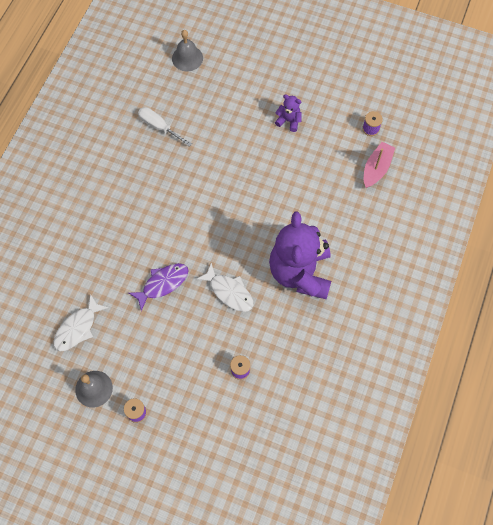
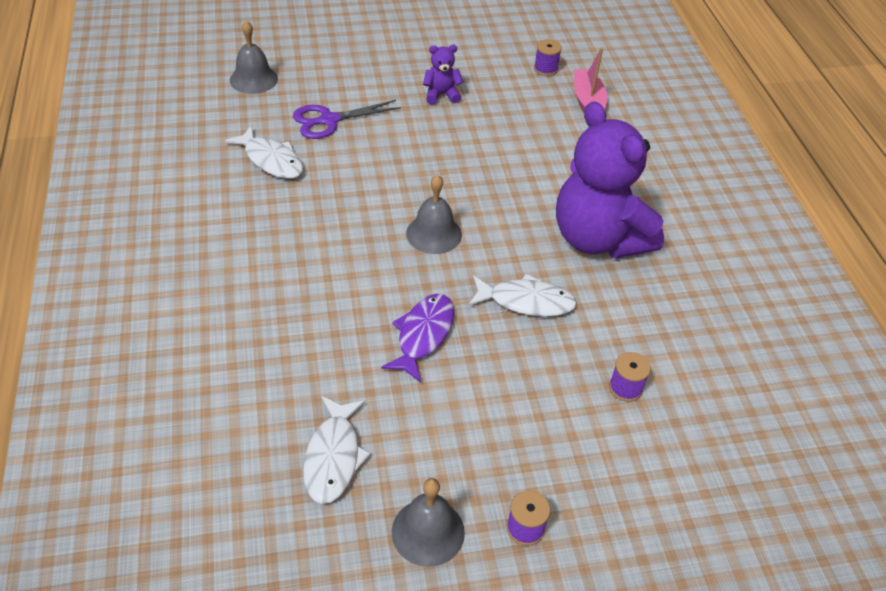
camera: 35 degrees left, 20 degrees down
(159, 127) = (271, 160): white screwdriver -> white fish
(209, 111) = (329, 120): none -> purple scissors
(212, 222) = (434, 234): none -> grey bell

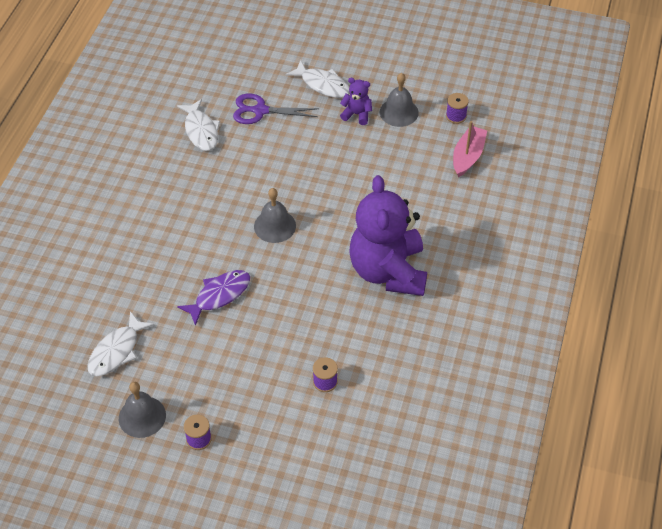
camera: 30 degrees right, 5 degrees up
(253, 79) = (228, 58): grey bell -> grey bell (399, 112)
(526, 301) = (303, 298): white fish -> white fish (322, 85)

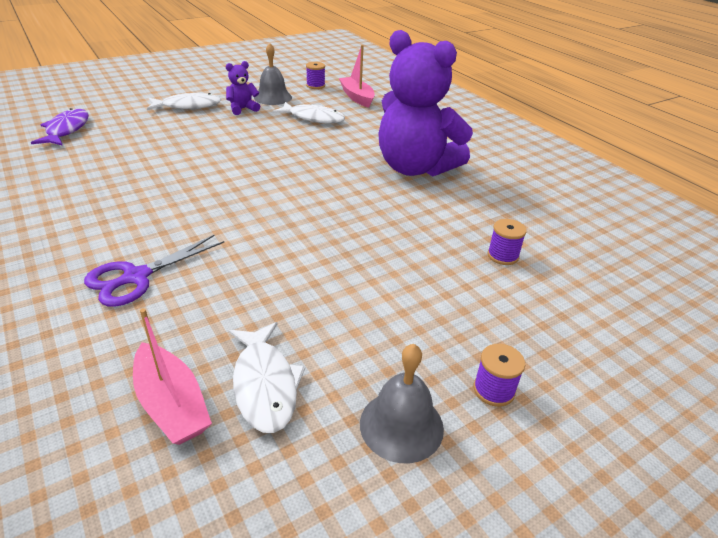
camera: 50 degrees left, 15 degrees down
(76, 329) = (172, 404): none -> pink boat
(201, 131) = (106, 168): white fish -> white fish (313, 118)
(219, 295) = (307, 259): purple fish -> purple fish (66, 130)
(260, 111) = (152, 136): purple scissors -> purple scissors (136, 277)
(275, 226) = (279, 189): grey bell -> none

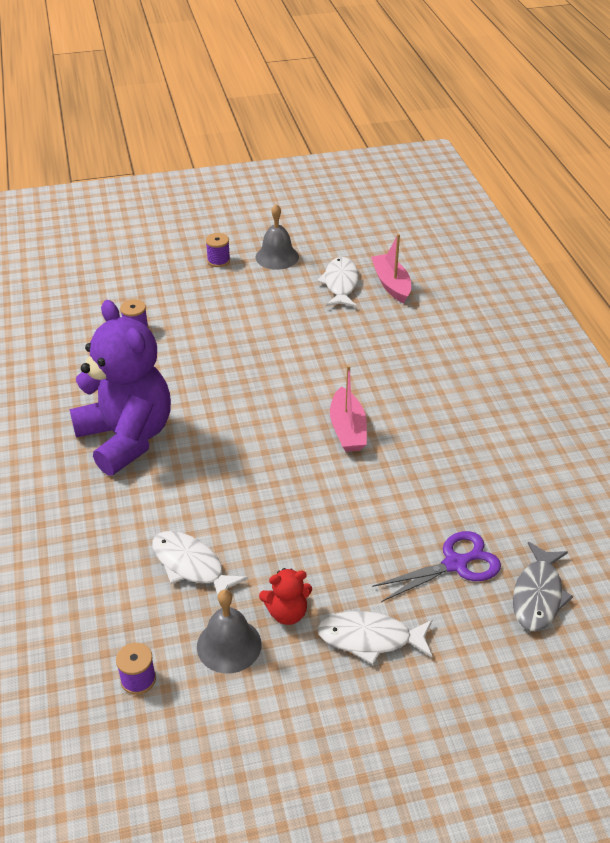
camera: 160 degrees left, 5 degrees up
(66, 130) = (538, 595): purple fish -> grey fish
(136, 277) = (418, 360): purple scissors -> purple scissors (455, 564)
(242, 109) = (287, 613): purple teddy bear -> red teddy bear
(357, 97) = (91, 619): pink boat -> pink boat (347, 429)

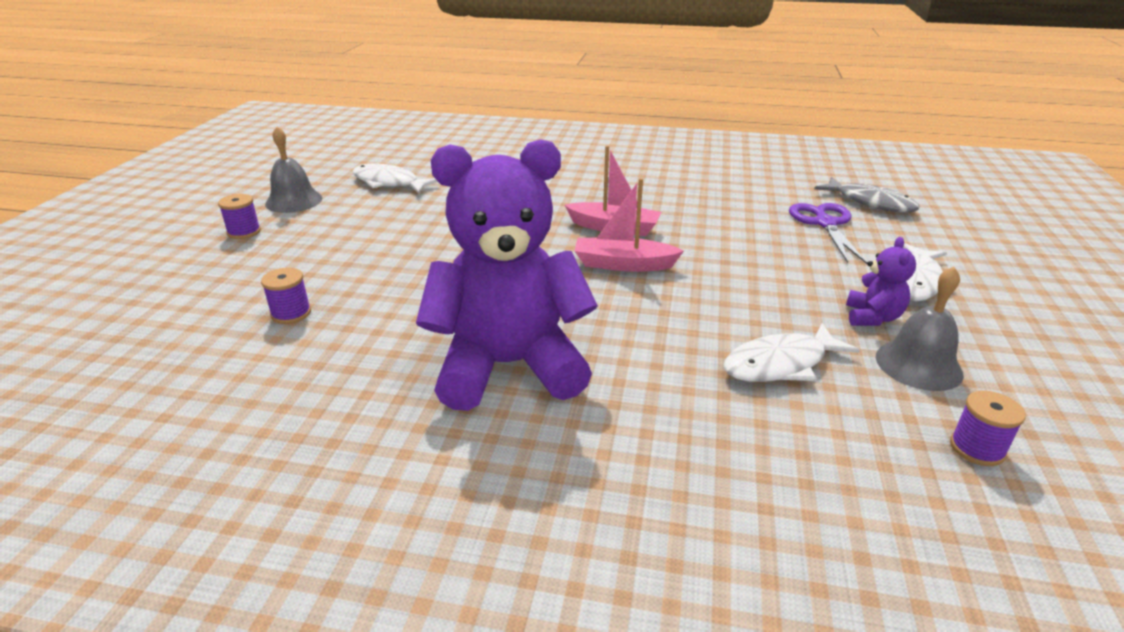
camera: 65 degrees left, 10 degrees down
(287, 613) = (872, 317): red teddy bear -> purple teddy bear
(391, 284) = (423, 164): pink boat -> pink boat (623, 264)

